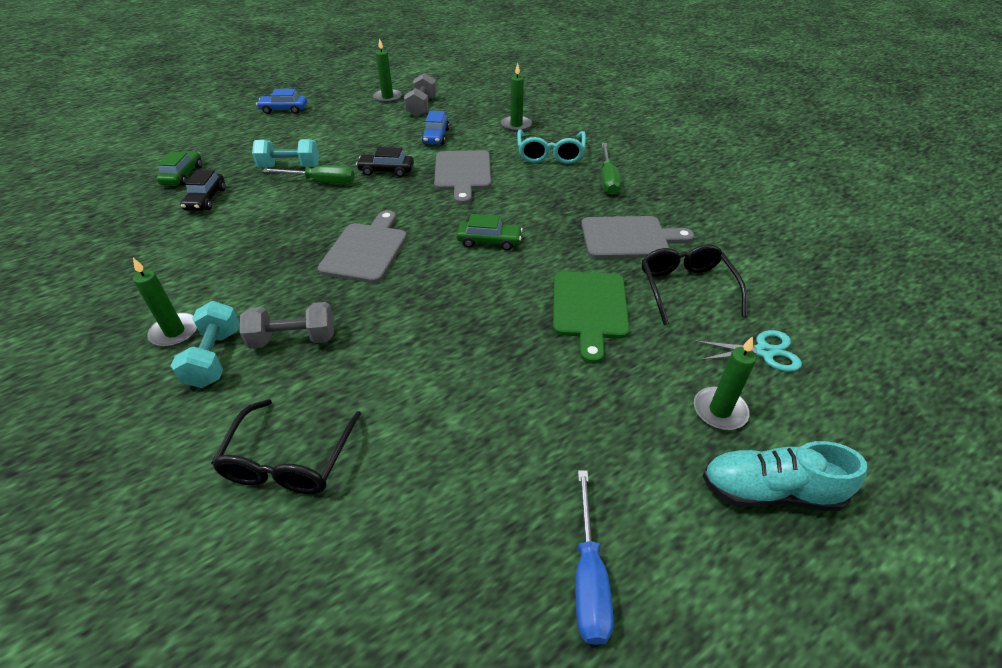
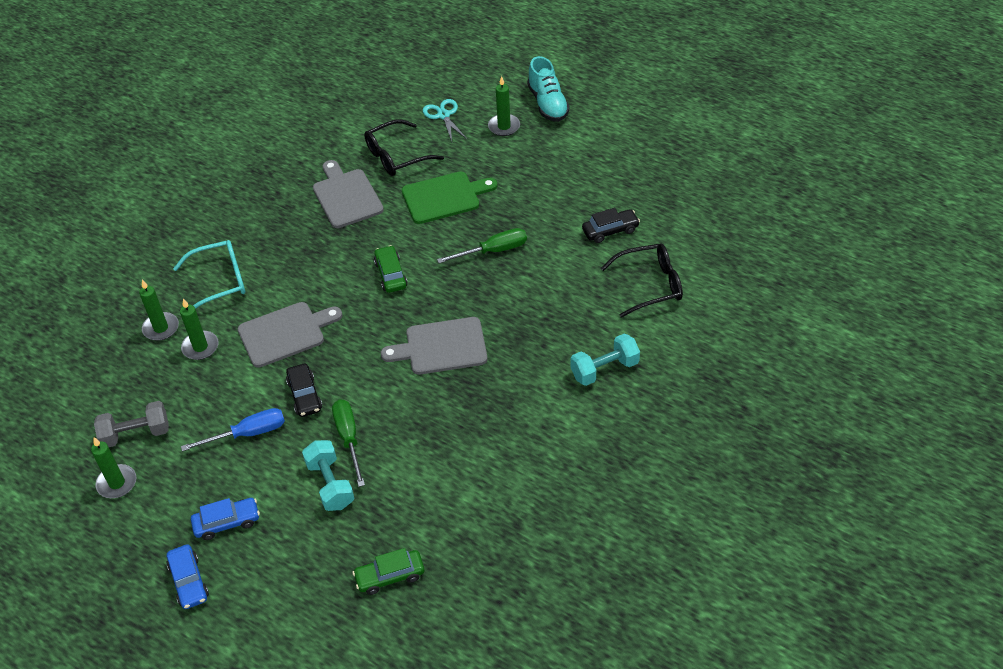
camera: 110 degrees left, 5 degrees up
(175, 332) = (597, 410): green candle -> green candle (200, 347)
(206, 199) = (424, 518): black car -> black car (610, 230)
(293, 339) = (563, 336): grey dumbbell -> none
(436, 136) = (212, 387): blue car -> blue car (227, 522)
(588, 577) = (634, 152): blue screwdriver -> blue screwdriver (248, 434)
(608, 179) = (256, 229): green screwdriver -> green screwdriver (493, 251)

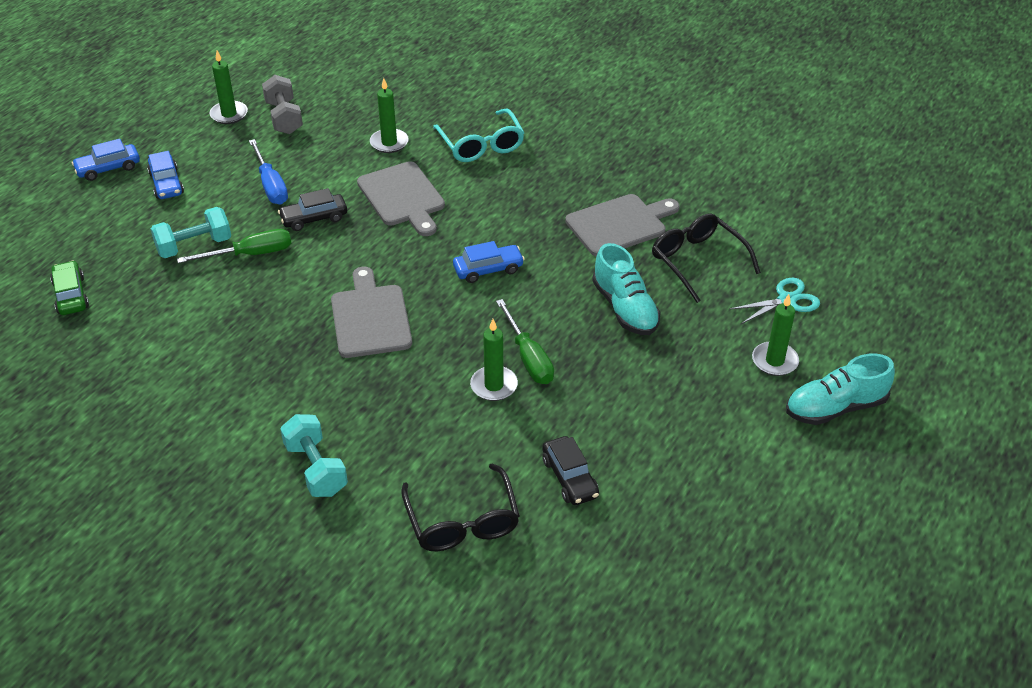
camera: 85 degrees right, 5 degrees down
(161, 328) = (417, 115): green candle -> green candle (494, 385)
(391, 274) = (488, 269): green car -> blue car
(444, 197) = (625, 308): green cutting board -> turquoise shoe

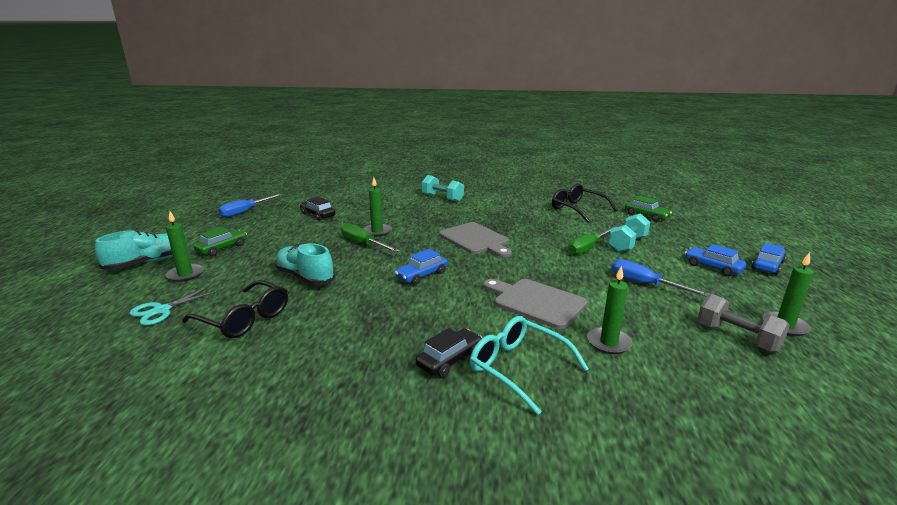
camera: 155 degrees right, 20 degrees down
(314, 218) = (580, 273): black car -> black car (450, 360)
(462, 521) = (363, 199): black glasses -> black glasses (578, 209)
(620, 224) = (326, 330): grey cutting board -> none
(701, 540) = (245, 212): none -> blue screwdriver
(733, 413) = (222, 248): none -> green car

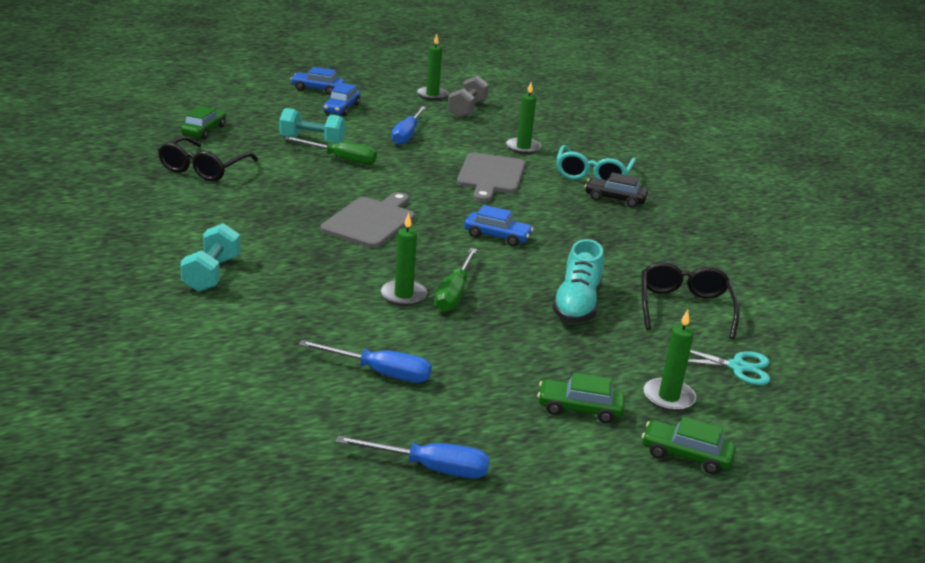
camera: 120 degrees left, 5 degrees up
(147, 263) = (686, 455): turquoise shoe -> green car
(318, 215) = (380, 373): black car -> blue screwdriver

